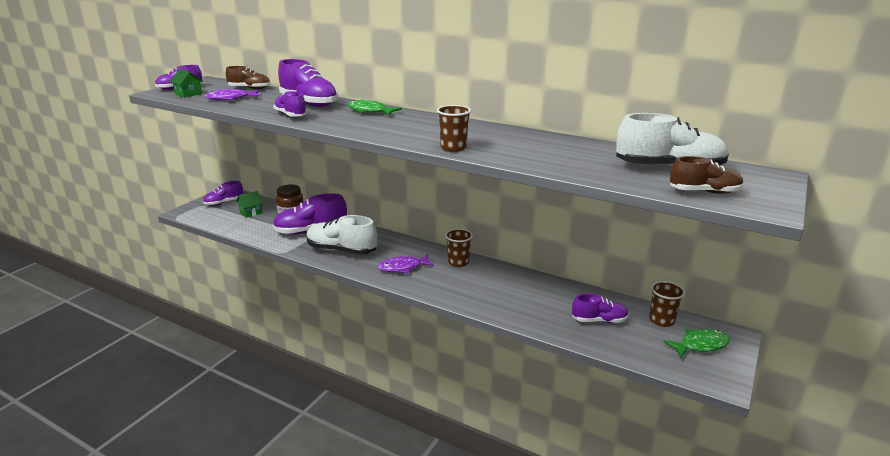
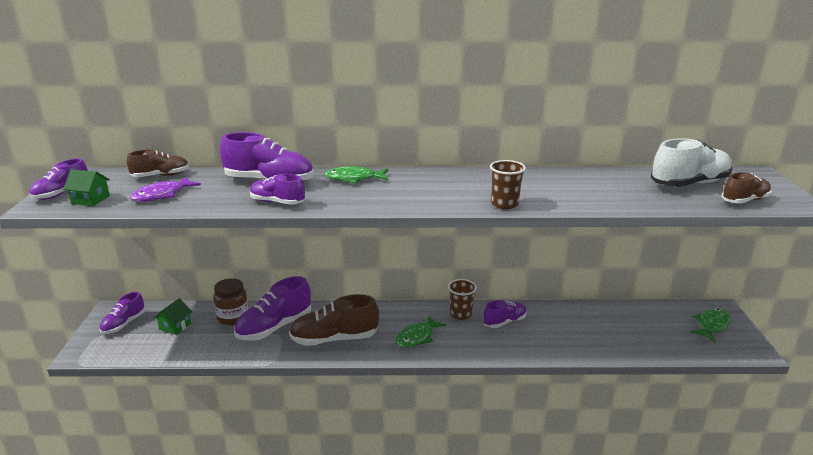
camera: 30 degrees left, 0 degrees up
(341, 250) = (334, 339): white shoe -> brown shoe
(403, 268) = (417, 337): purple fish -> green fish
(599, 320) = (627, 330): purple shoe -> purple shoe (504, 322)
(661, 320) = (667, 314): brown cup -> none

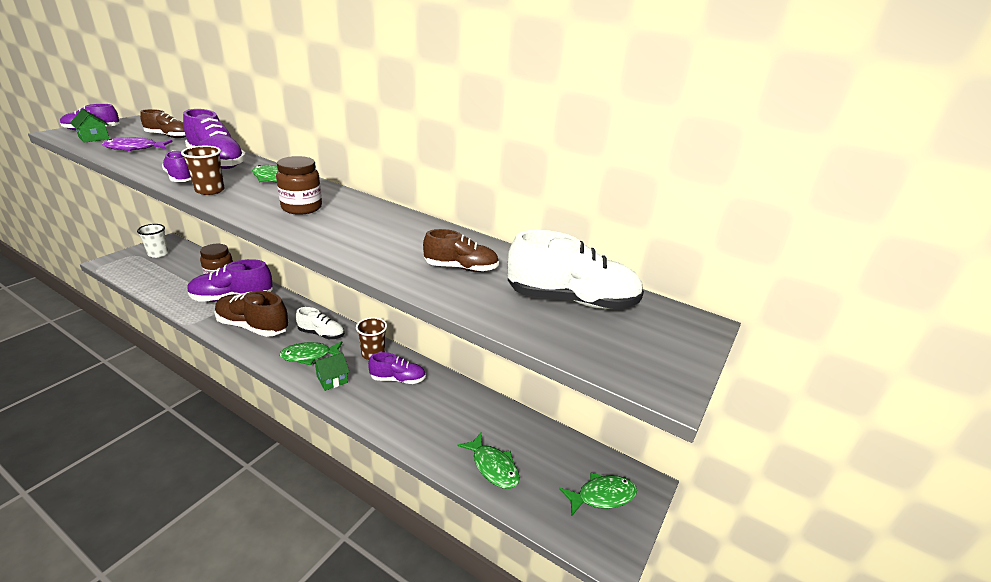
camera: 30 degrees right, 5 degrees up
(124, 324) = (158, 254): purple shoe -> white cup
(175, 326) = (180, 268): green house -> green house (332, 379)
(399, 319) = (321, 334): none -> white shoe
(426, 190) = (302, 208): none -> brown jar
(504, 204) = (330, 244): brown cup -> brown cup (210, 190)
(639, 341) = (493, 467): none -> green fish
(744, 200) = (595, 347): brown shoe -> brown shoe (461, 268)

